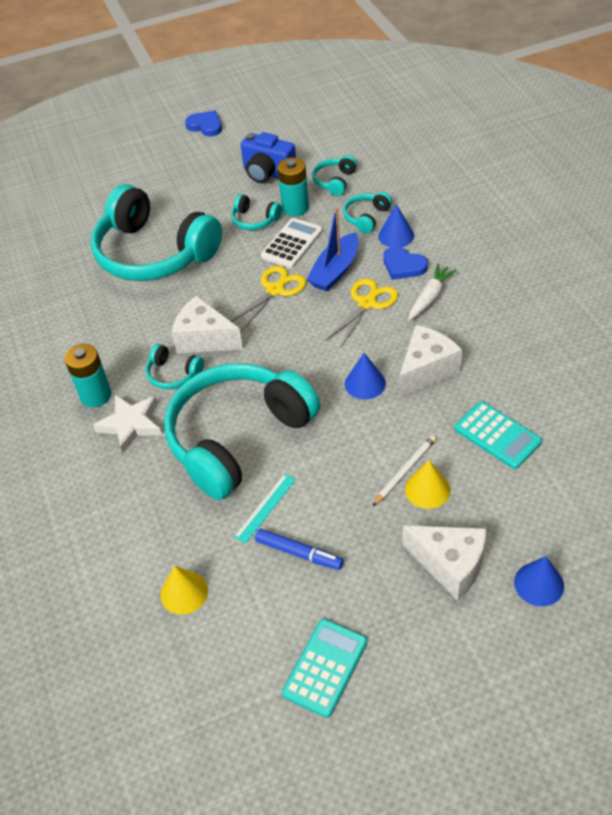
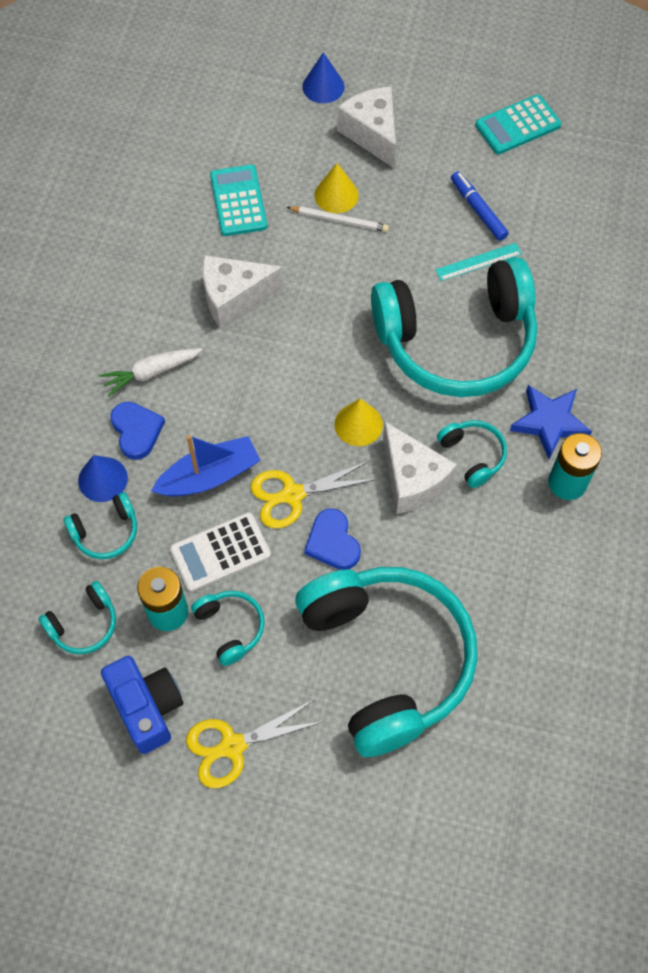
camera: 150 degrees left, 15 degrees up
(131, 424) = (549, 422): white star -> blue star
(184, 592) = (589, 235): yellow cone -> yellow cone (358, 424)
(205, 126) = (145, 898): blue heart -> blue heart (332, 542)
(365, 383) = (300, 320): blue cone -> none
(367, 303) = (217, 408): yellow scissors -> yellow scissors (232, 746)
(405, 471) = (339, 220): white pencil -> white pencil turned 150 degrees counterclockwise

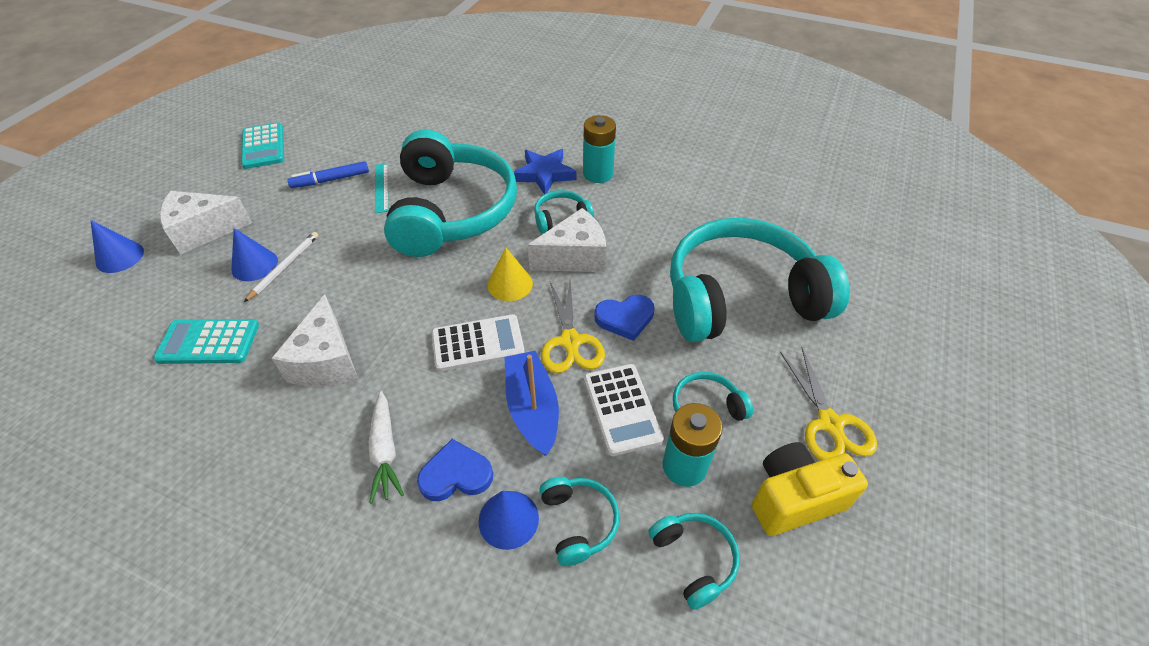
camera: 80 degrees left, 15 degrees down
(147, 707) = (794, 499): blue camera -> yellow camera
(275, 413) = (478, 343): none -> white calculator
(336, 195) = (254, 265): yellow cone -> blue cone

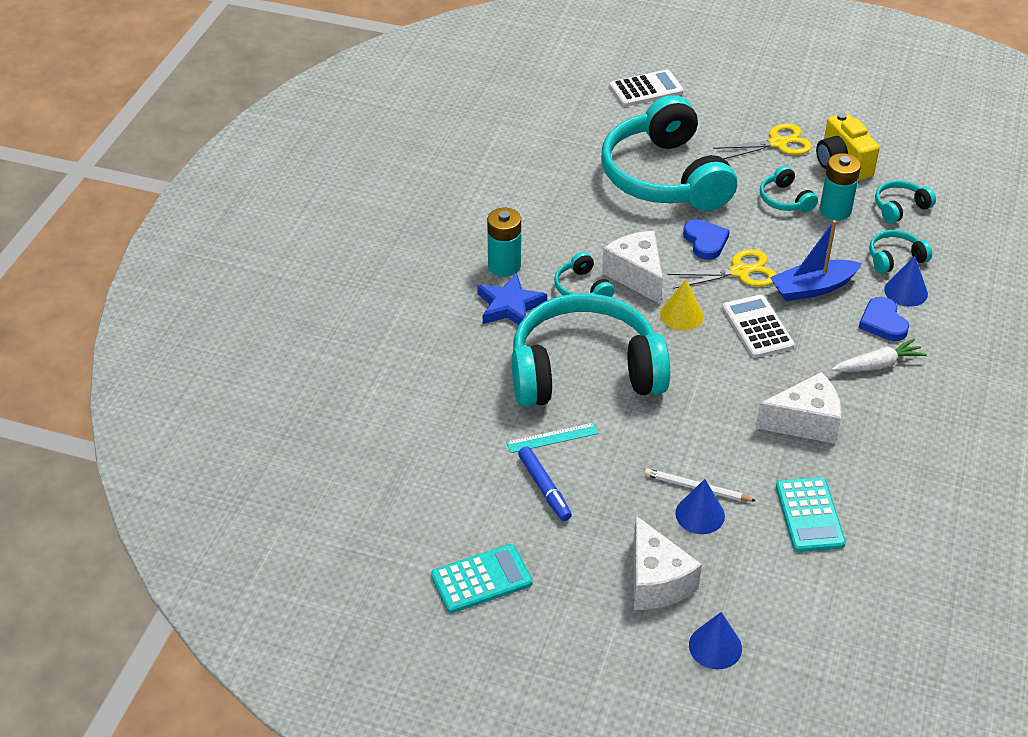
camera: 95 degrees left, 5 degrees down
(622, 409) = (797, 241): white calculator -> white calculator (646, 89)

